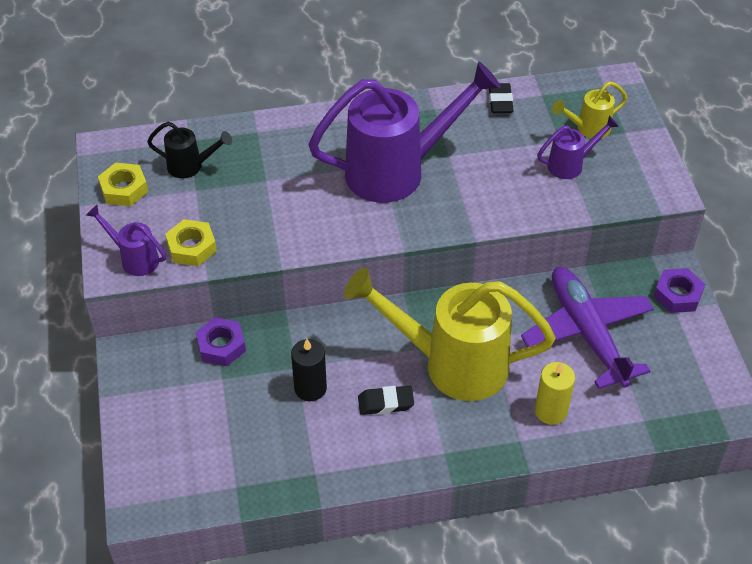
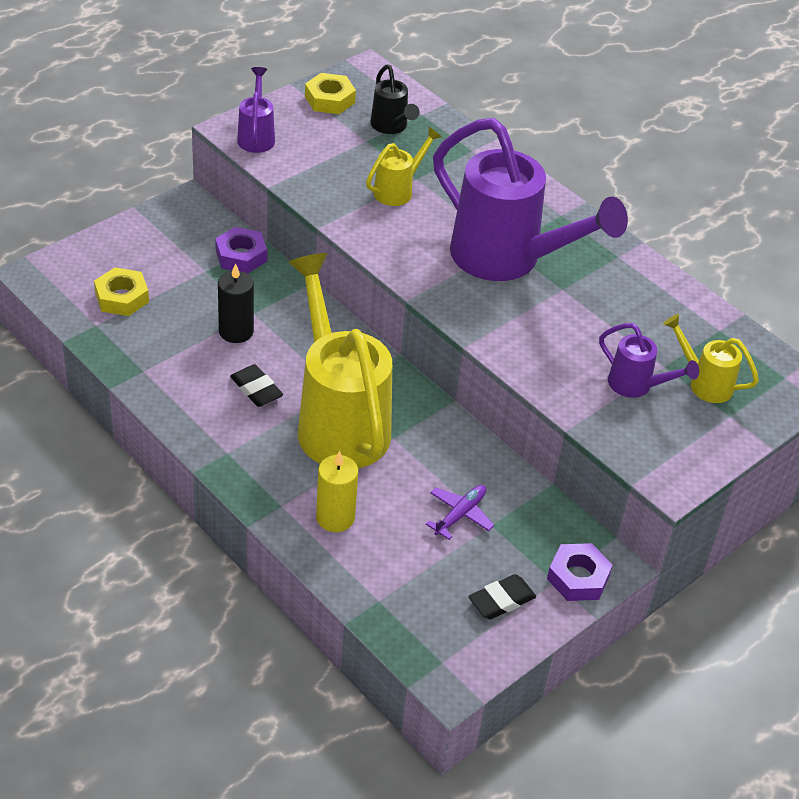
camera: 55 degrees right, 5 degrees down
(191, 247) = (296, 164): yellow nut -> yellow nut (122, 297)
(272, 197) = (398, 190): none -> yellow watering can
(500, 101) = (677, 301): black eraser -> black eraser (501, 600)
(587, 333) = (460, 515): purple plane -> purple plane, size x0.43

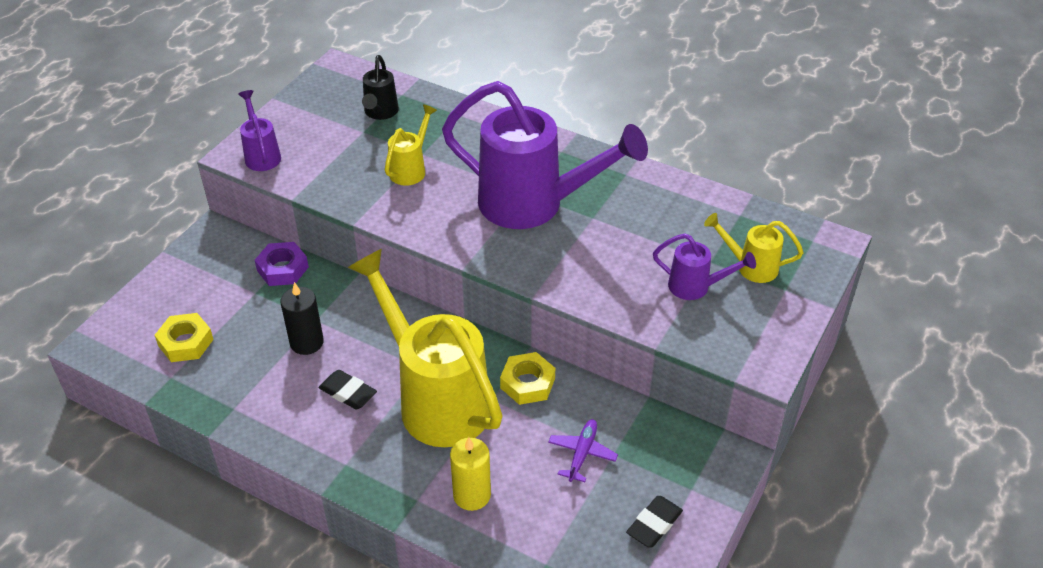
camera: 15 degrees left, 0 degrees up
(329, 99) = (314, 103): yellow nut -> yellow nut (527, 383)
(391, 127) = (380, 113): black watering can -> black watering can turned 45 degrees clockwise
(578, 577) = (709, 479): purple nut -> none

